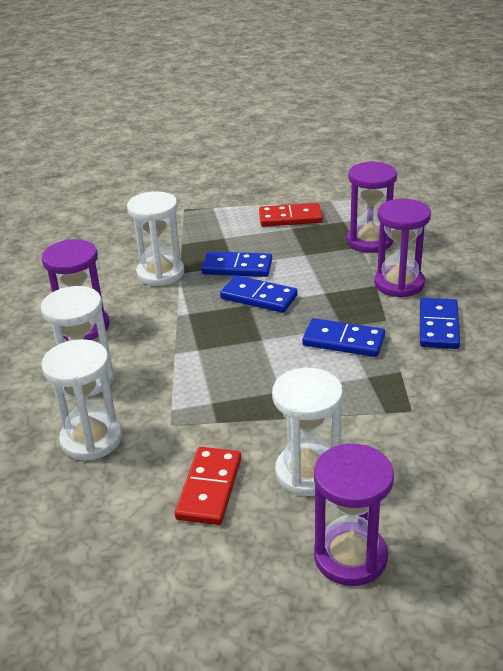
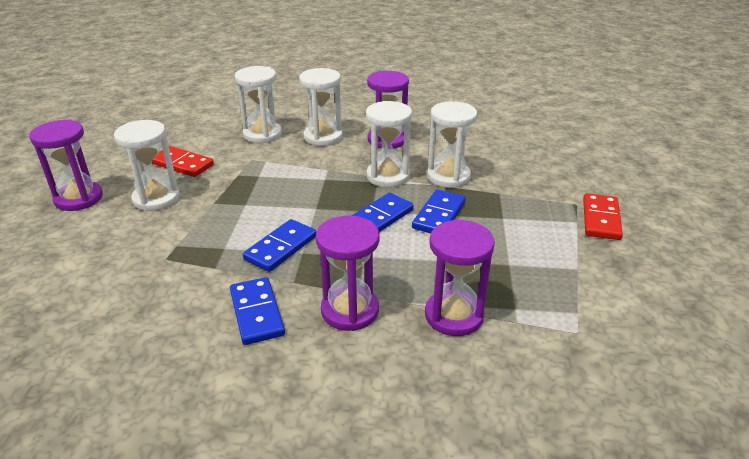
camera: 105 degrees right, 0 degrees up
(174, 309) = (388, 176): none -> white hourglass
(290, 218) = (535, 268): red domino -> red domino (601, 219)
(438, 326) = (257, 313): blue domino -> blue domino turned 45 degrees clockwise

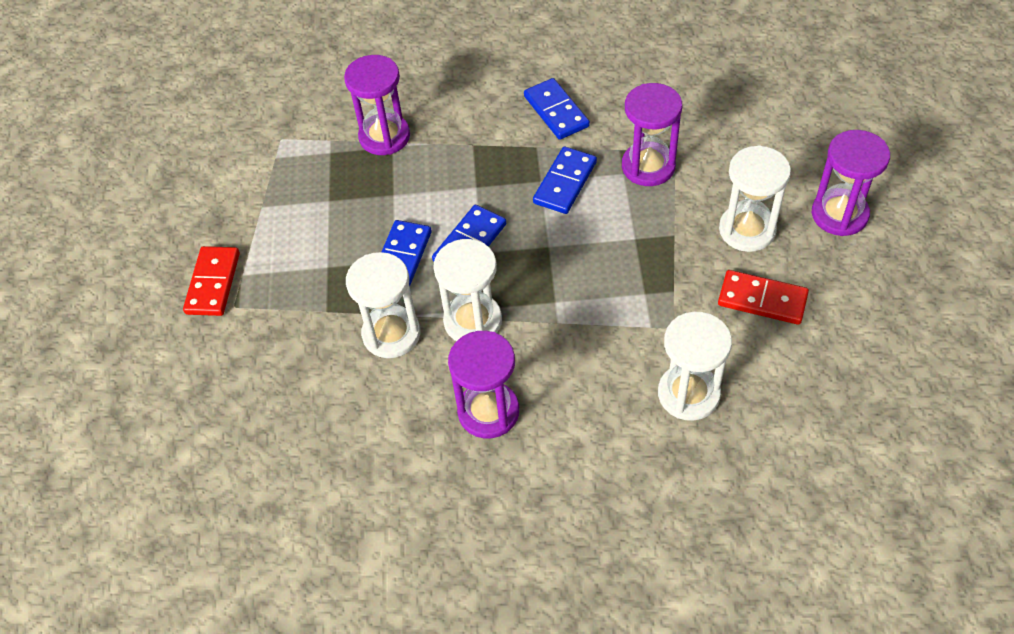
camera: 175 degrees right, 20 degrees up
(323, 137) = (590, 403): white hourglass -> none
(350, 310) = (476, 127): purple hourglass -> purple hourglass (648, 166)

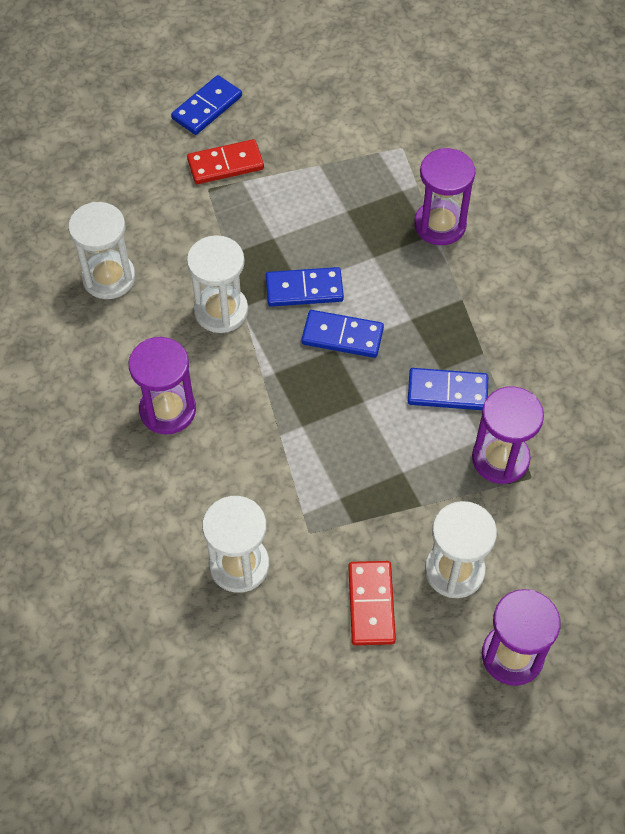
camera: 65 degrees right, 5 degrees up
(473, 321) = (256, 367): white hourglass -> white hourglass (109, 278)
(556, 111) = (537, 355): blue domino -> blue domino (207, 107)

